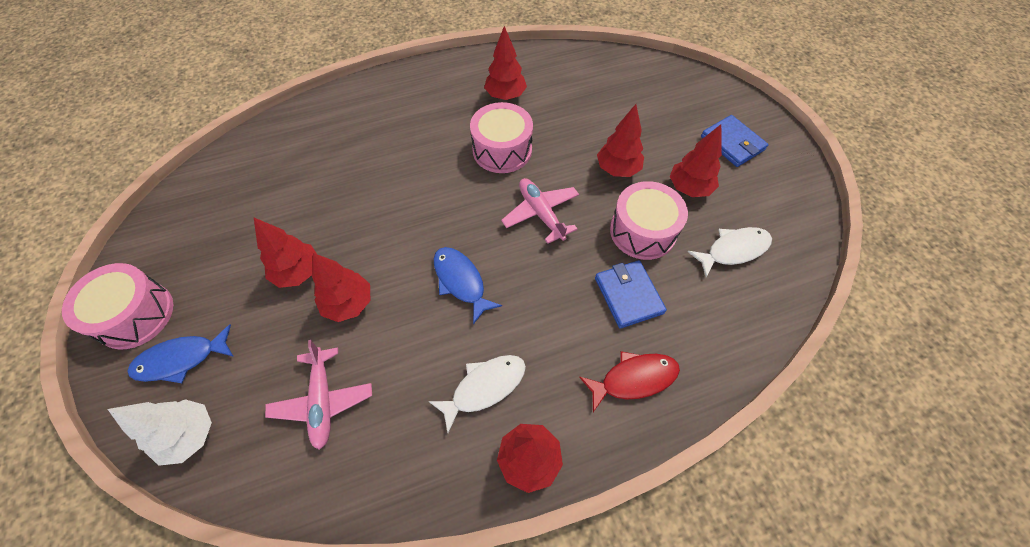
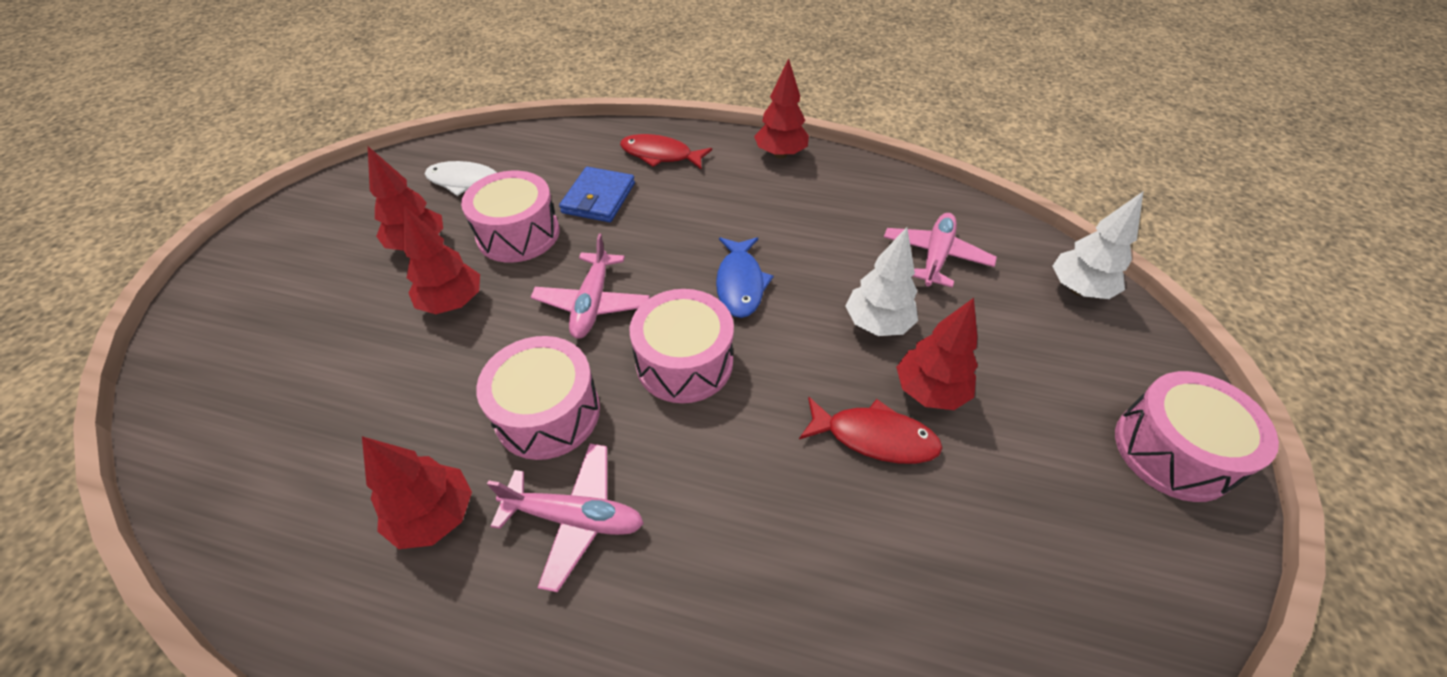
camera: 145 degrees left, 10 degrees down
(181, 359) = (1095, 363): blue fish -> none
(323, 227) = (874, 437): none -> red fish
(349, 303) = (877, 324): red tree -> white tree
(448, 123) = (574, 518): none -> pink plane
(455, 210) = (684, 362): none -> pink drum
(484, 387) = (782, 201): white fish -> none
(732, 143) = (302, 260): blue wallet -> none

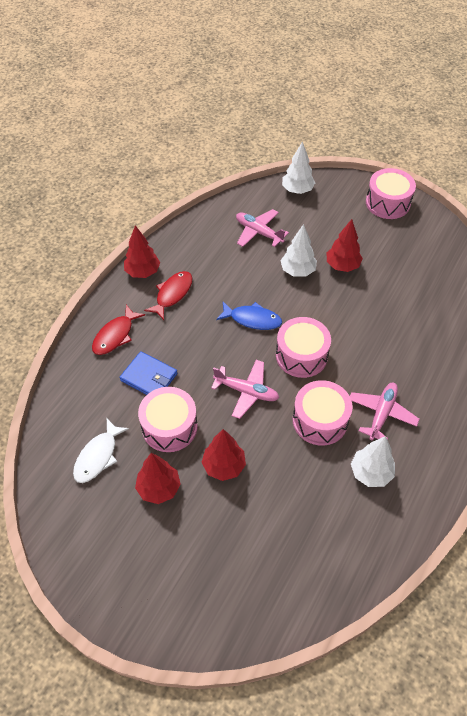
camera: 75 degrees left, 5 degrees up
(435, 516) = (371, 473): red tree -> white tree
(874, 437) = (362, 293): red fish -> red fish (172, 294)

